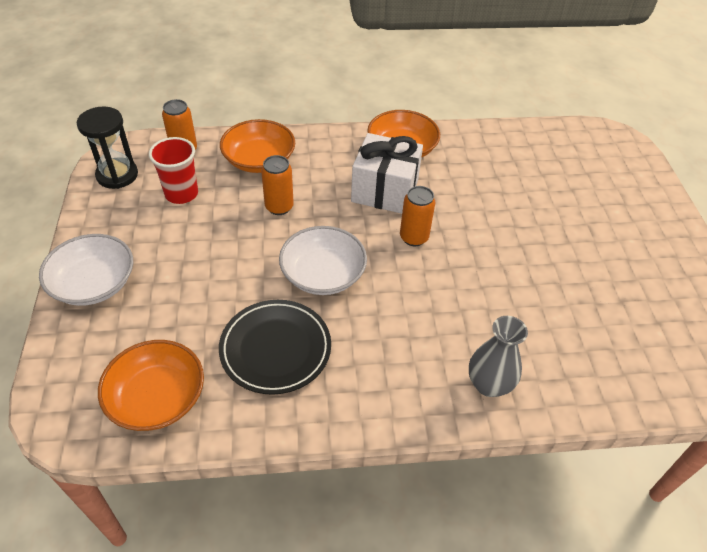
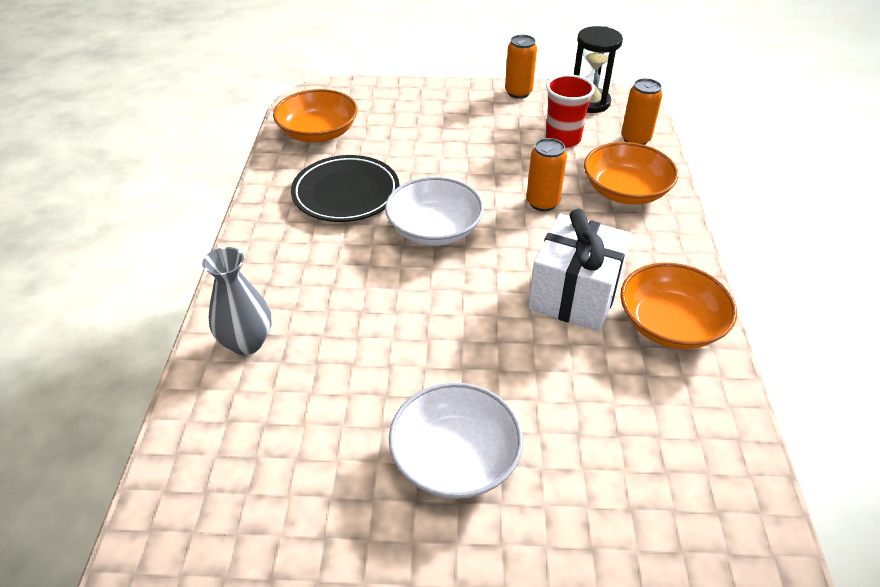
camera: 100 degrees right, 5 degrees down
(94, 283) = (446, 99): white bowl -> white bowl (455, 458)
(414, 237) = (484, 311): orange can -> orange can (518, 92)

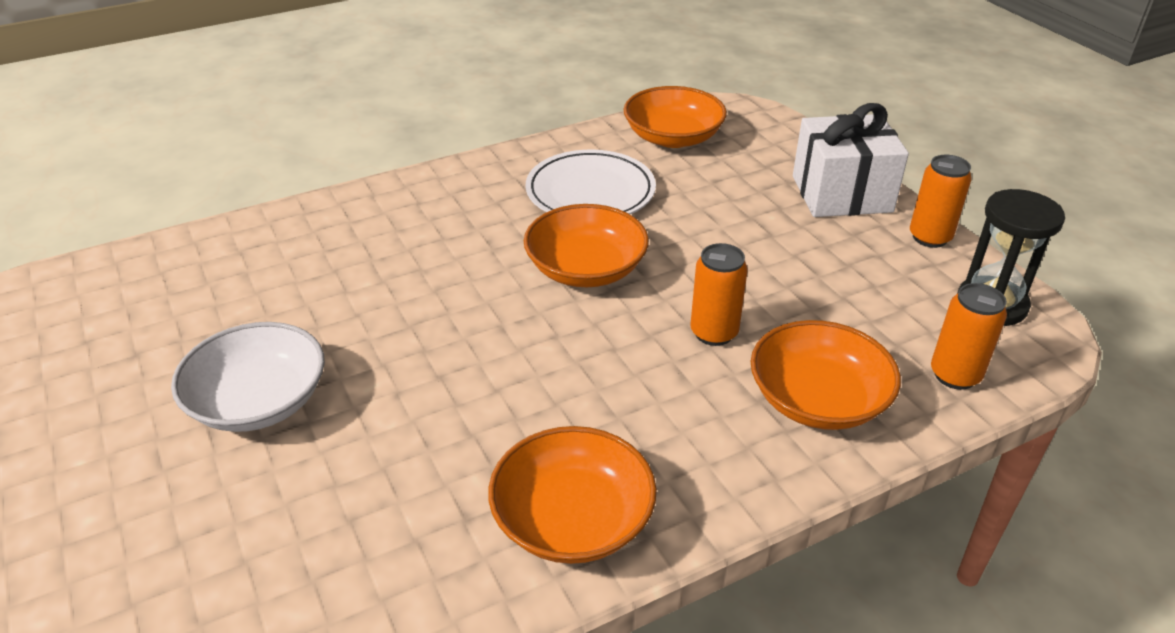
camera: 60 degrees right, 5 degrees down
(247, 342) = (337, 223): grey vase -> none
(346, 193) = (590, 192): black plate -> white plate
(434, 229) = (586, 269): white bowl -> orange bowl
(563, 139) = (871, 307): red cup -> none
(574, 294) = (562, 413): white gift -> white gift (841, 194)

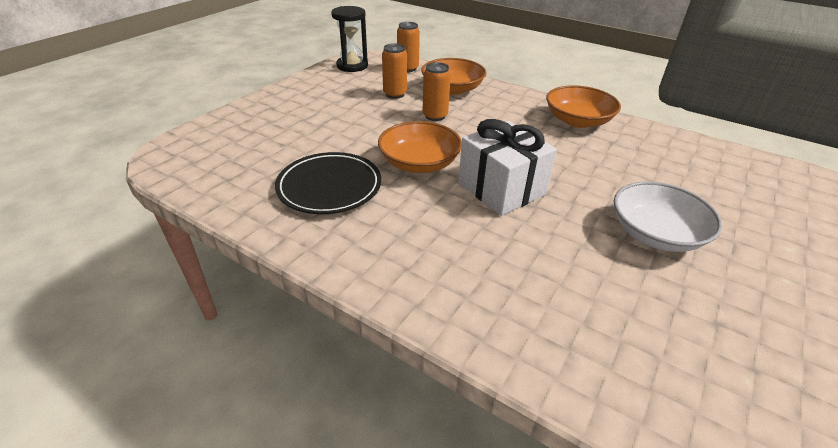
camera: 120 degrees left, 0 degrees up
(590, 192) = (329, 187): white plate -> black plate
(673, 137) = (224, 173): orange bowl -> none
(841, 194) = (275, 105): white gift -> white gift (501, 189)
(929, 237) = (306, 81): orange can -> orange can (395, 94)

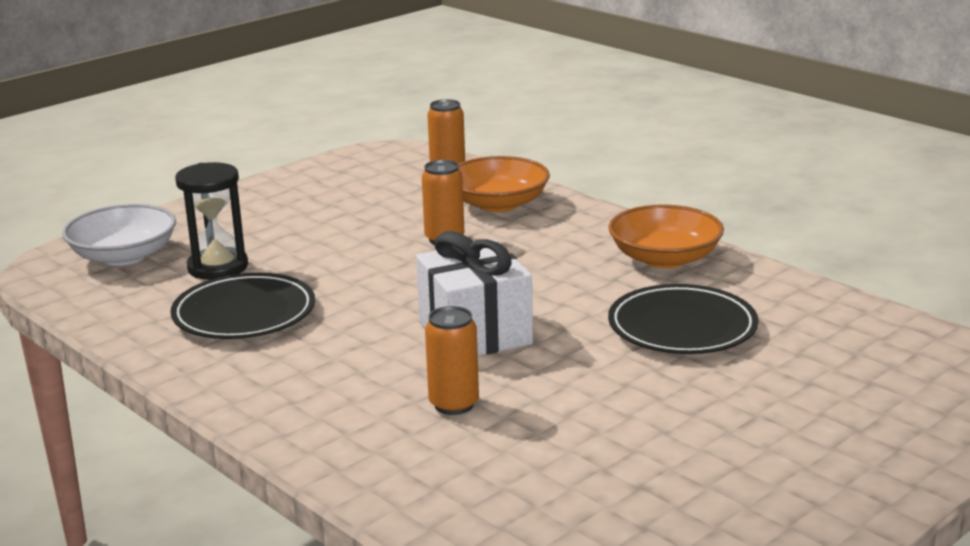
camera: 15 degrees right, 15 degrees down
(352, 66) = (361, 163): black hourglass -> black hourglass (218, 267)
(395, 94) = (403, 207): orange can -> orange can (454, 404)
(419, 163) = (381, 296): orange bowl -> none
(628, 171) = (682, 327): none -> black plate
(656, 233) = (651, 397): white bowl -> white bowl (124, 256)

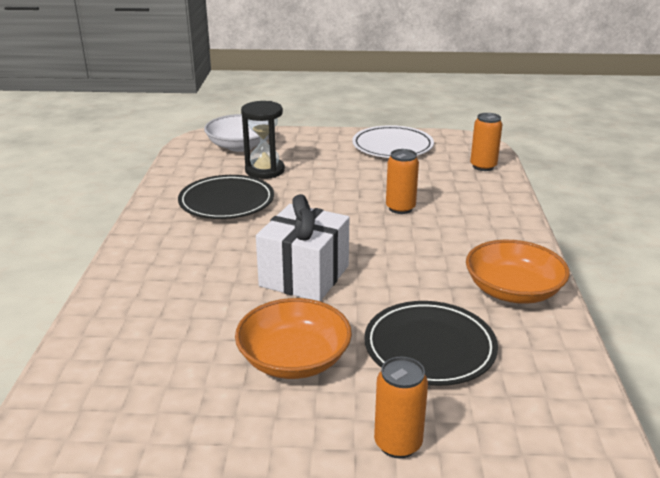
camera: 45 degrees right, 5 degrees up
(315, 187) = (392, 146): none -> white plate
(454, 404) = (210, 314): orange can -> orange can (398, 443)
(498, 204) = (474, 200): orange bowl -> orange bowl (294, 359)

